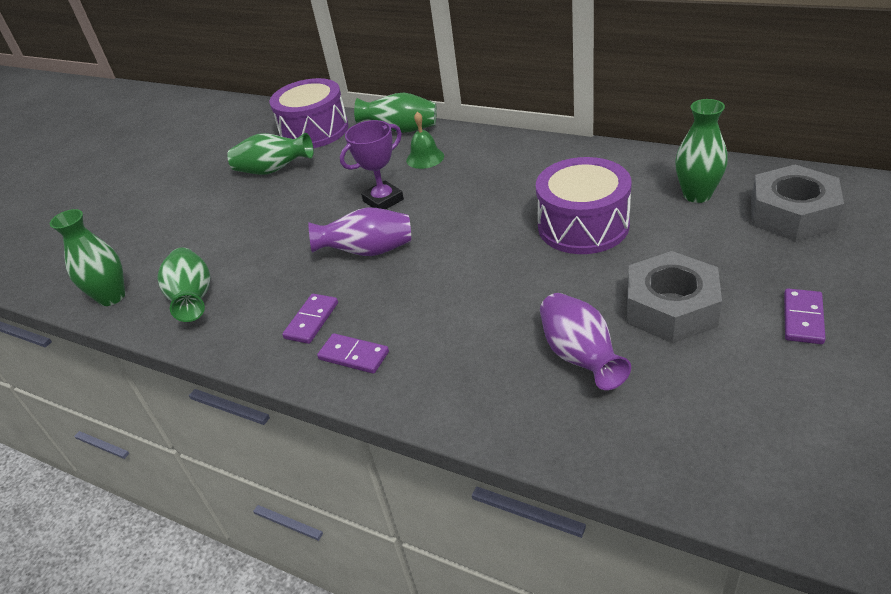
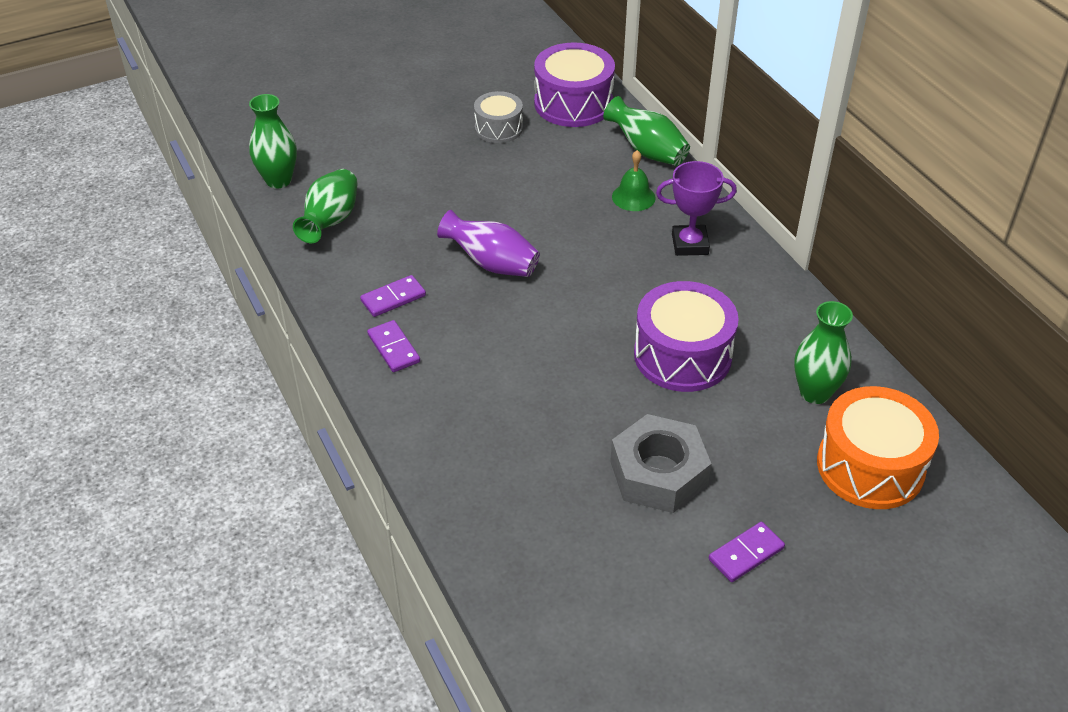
camera: 30 degrees right, 5 degrees up
(273, 170) = (498, 128): green vase -> grey drum
(383, 200) = (553, 220): purple trophy -> purple trophy (690, 244)
(580, 356) = (545, 462): purple vase -> none
(792, 214) = (870, 466): grey nut -> orange drum

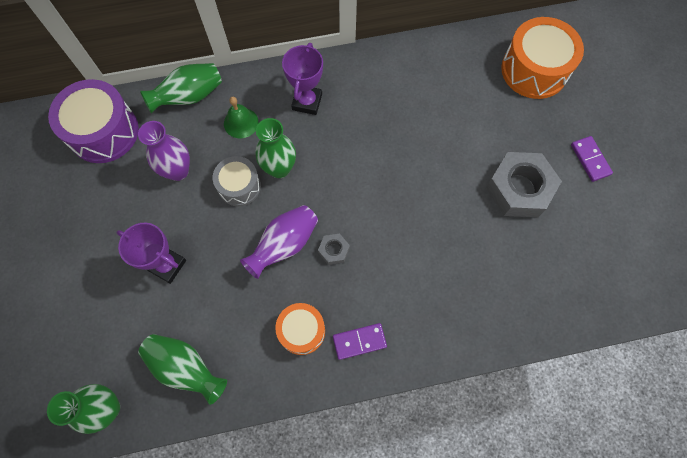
camera: 75 degrees left, 25 degrees up
(393, 298) = (301, 331): purple domino -> orange drum
(437, 183) = (167, 265): none -> purple trophy
(498, 128) = (112, 198): grey drum -> grey drum (239, 186)
(499, 306) = (334, 250): none -> grey nut
(550, 164) = (178, 171): none -> purple vase
(682, 355) = (417, 142): purple drum -> none
(815, 392) = (468, 77): green vase -> green vase (279, 168)

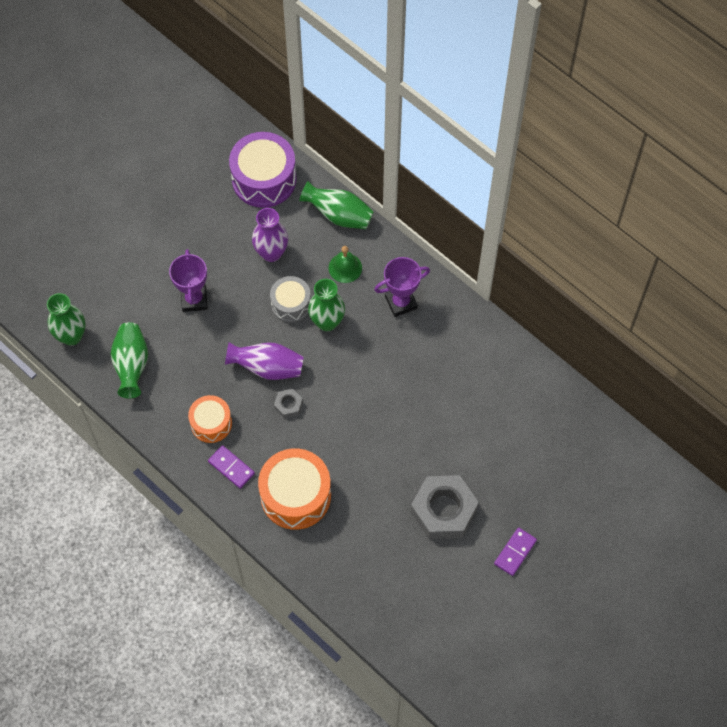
camera: 55 degrees right, 5 degrees down
(534, 70) = (572, 459): orange drum -> orange drum (295, 495)

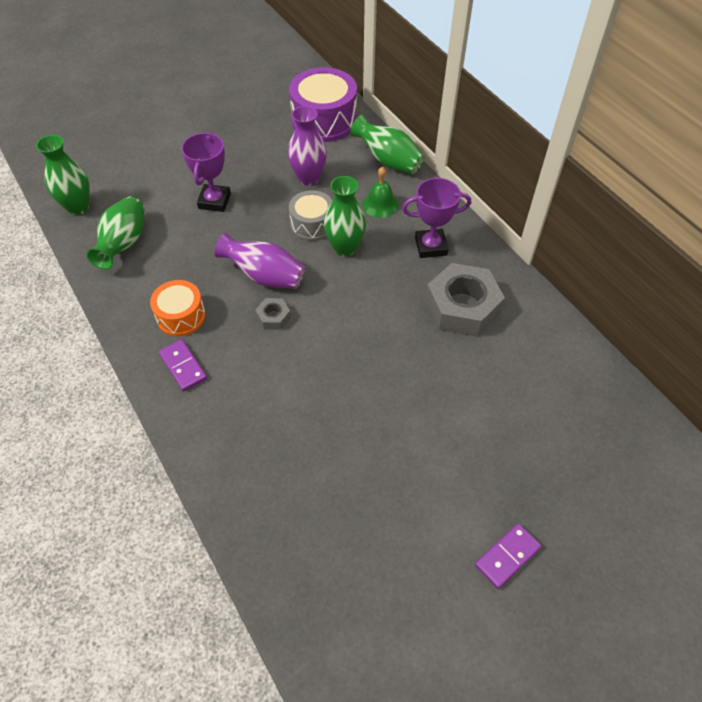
camera: 15 degrees right, 10 degrees down
(295, 495) = (245, 415): orange drum -> none
(443, 510) = (423, 477): grey nut -> grey nut (462, 307)

